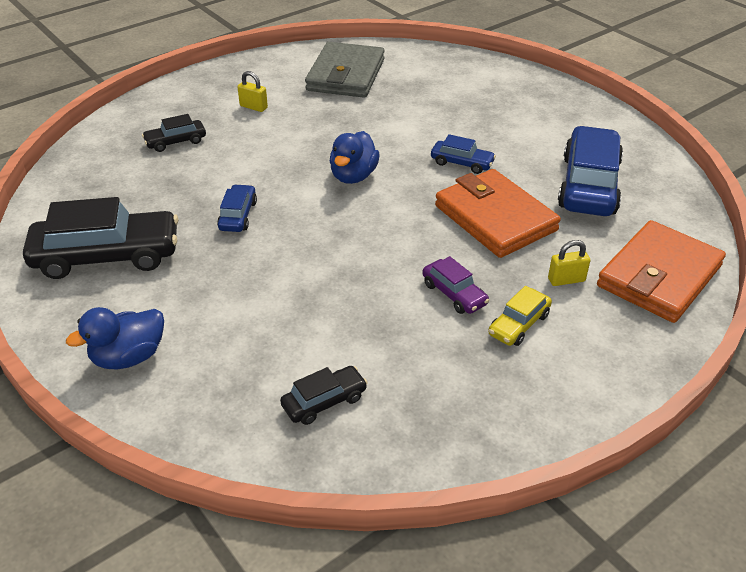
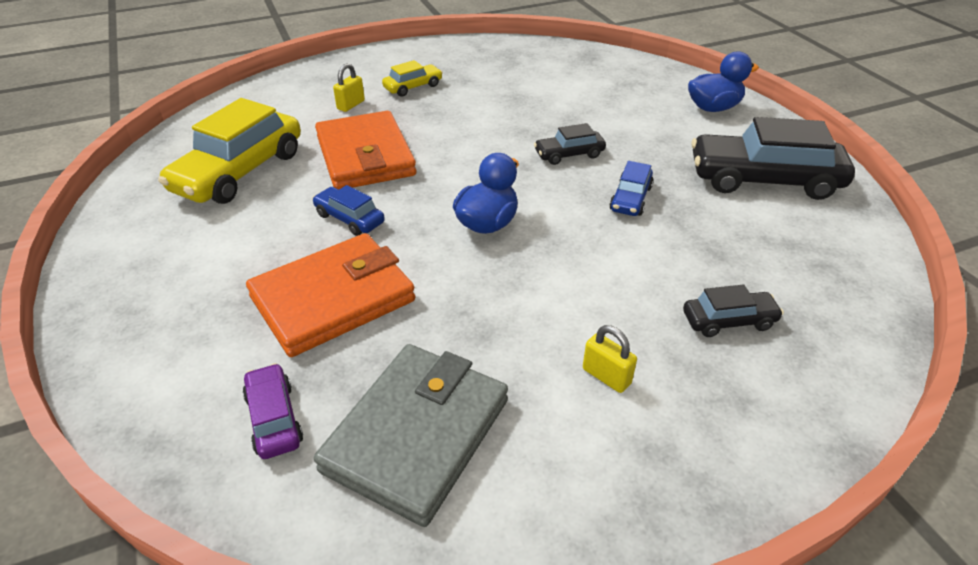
camera: 165 degrees left, 0 degrees up
(324, 401) = (570, 71): black car -> black car (569, 154)
(454, 294) = (447, 109): purple car -> purple car (274, 418)
(566, 280) = (351, 105): yellow padlock -> yellow padlock turned 60 degrees counterclockwise
(589, 185) = (239, 172): blue car -> yellow car
(659, 276) = (276, 97): orange wallet -> orange wallet (333, 299)

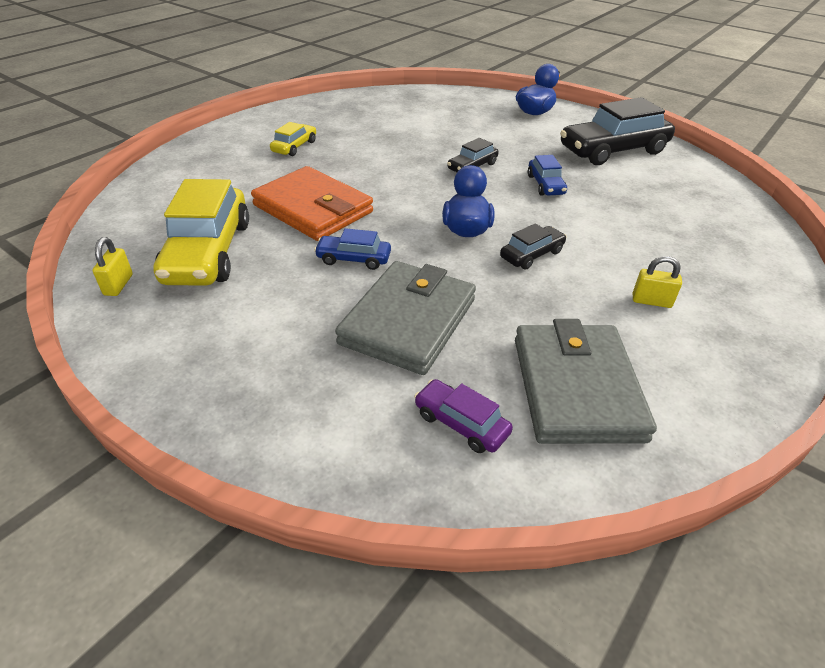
camera: 30 degrees left, 0 degrees up
(333, 299) = (408, 321): orange wallet -> grey wallet
(351, 105) = (254, 173): yellow padlock -> yellow padlock (118, 285)
(728, 321) = (683, 242): black car -> black car (532, 254)

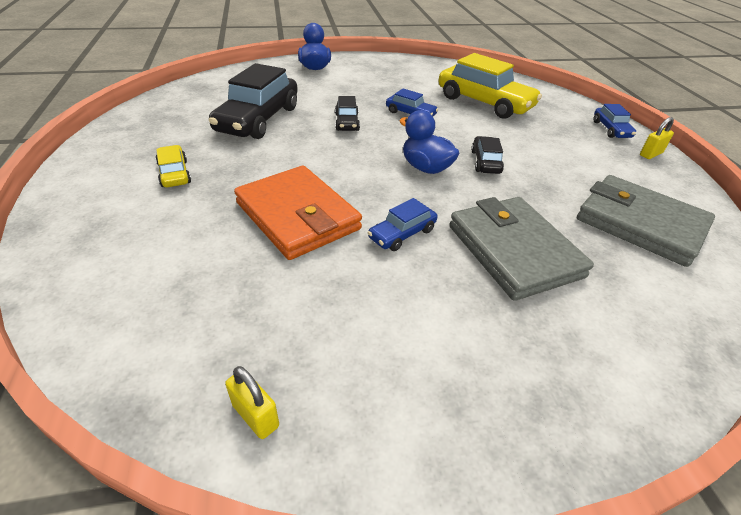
camera: 50 degrees left, 0 degrees up
(208, 252) = (281, 313): yellow car -> yellow car (484, 103)
(313, 209) = (297, 216): orange wallet -> orange wallet turned 60 degrees clockwise
(461, 423) = (649, 288): purple car -> none
(613, 150) = (403, 75): black car -> black car (258, 119)
(651, 301) = (575, 154): yellow padlock -> yellow padlock (650, 154)
(768, 309) = (611, 129): none -> blue car

